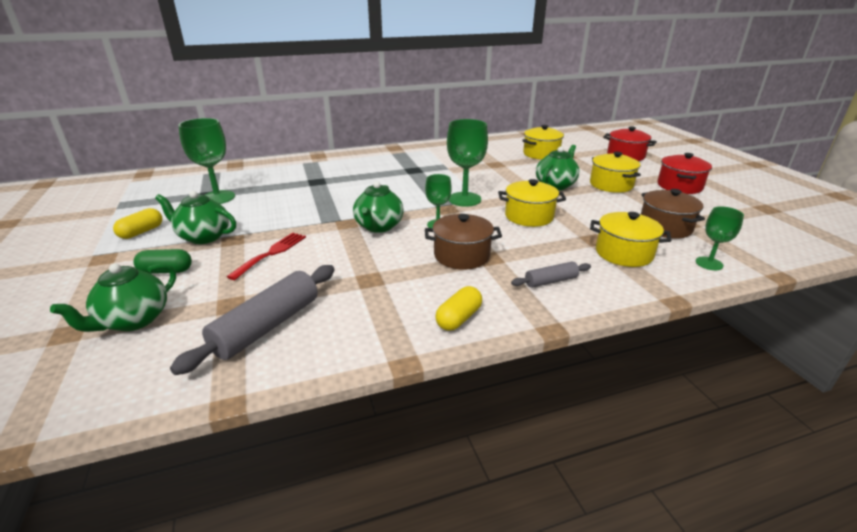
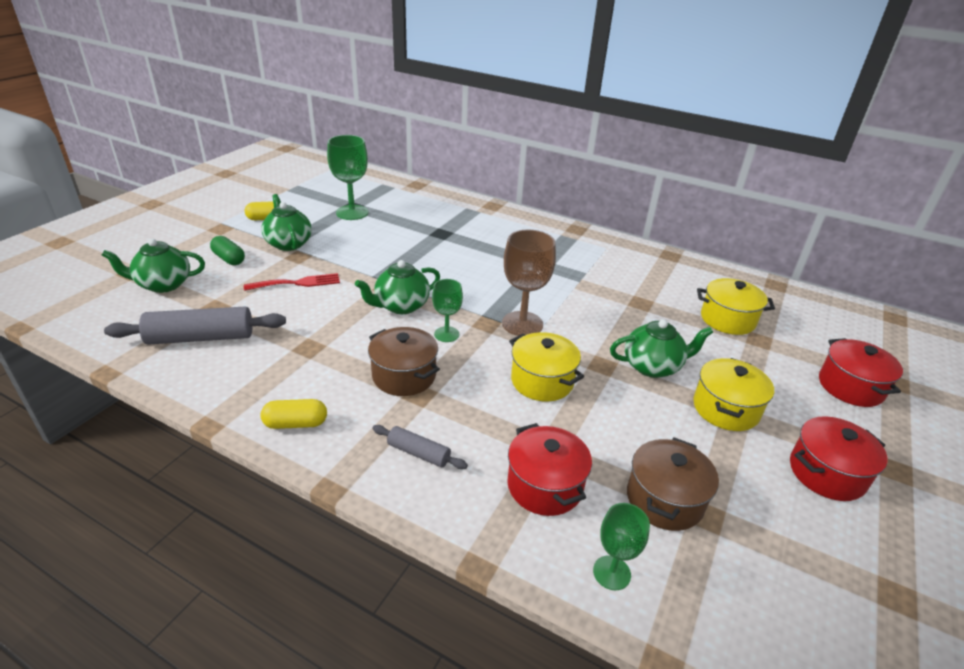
camera: 45 degrees right, 5 degrees up
(464, 199) = (522, 324): green goblet -> brown goblet
(623, 253) = (545, 485): yellow pot -> red pot

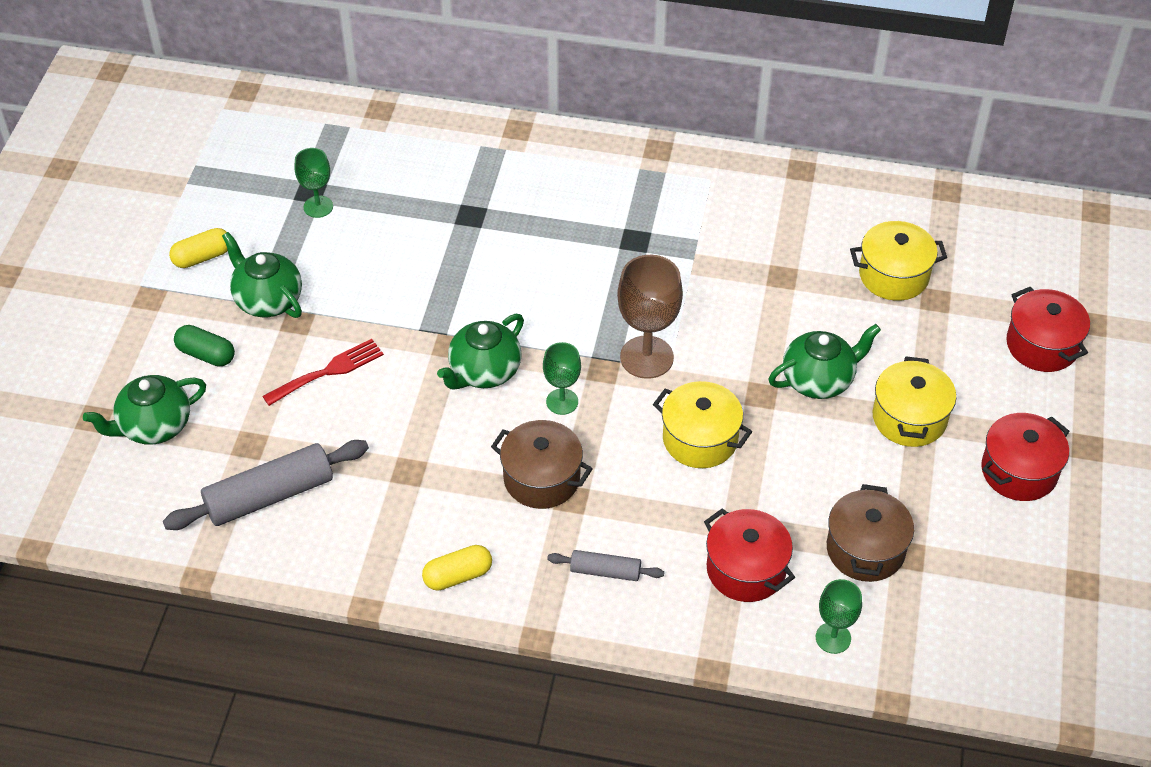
camera: 15 degrees left, 15 degrees up
(352, 212) = (318, 207): green goblet -> green goblet, size x0.59

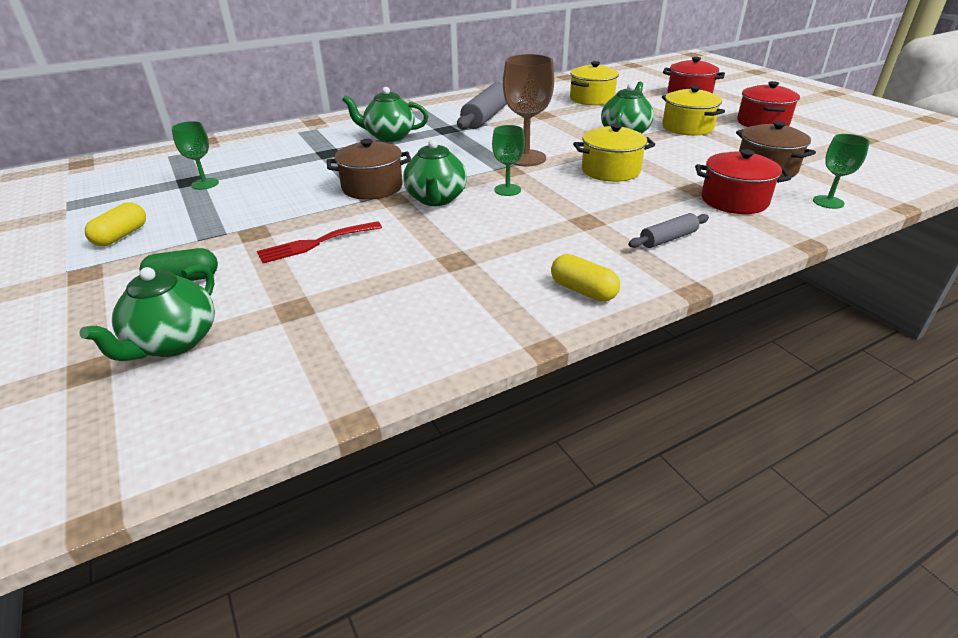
camera: 40 degrees left, 15 degrees down
(267, 300) = (212, 233): green teapot -> green teapot (389, 136)
(269, 496) = (355, 328): grey rolling pin -> grey rolling pin (486, 117)
(328, 371) = (315, 243): red fork -> red fork turned 135 degrees counterclockwise
(458, 576) = (583, 291): yellow capsule -> yellow capsule turned 75 degrees counterclockwise
(542, 478) = (553, 222): brown pot -> brown pot (372, 187)

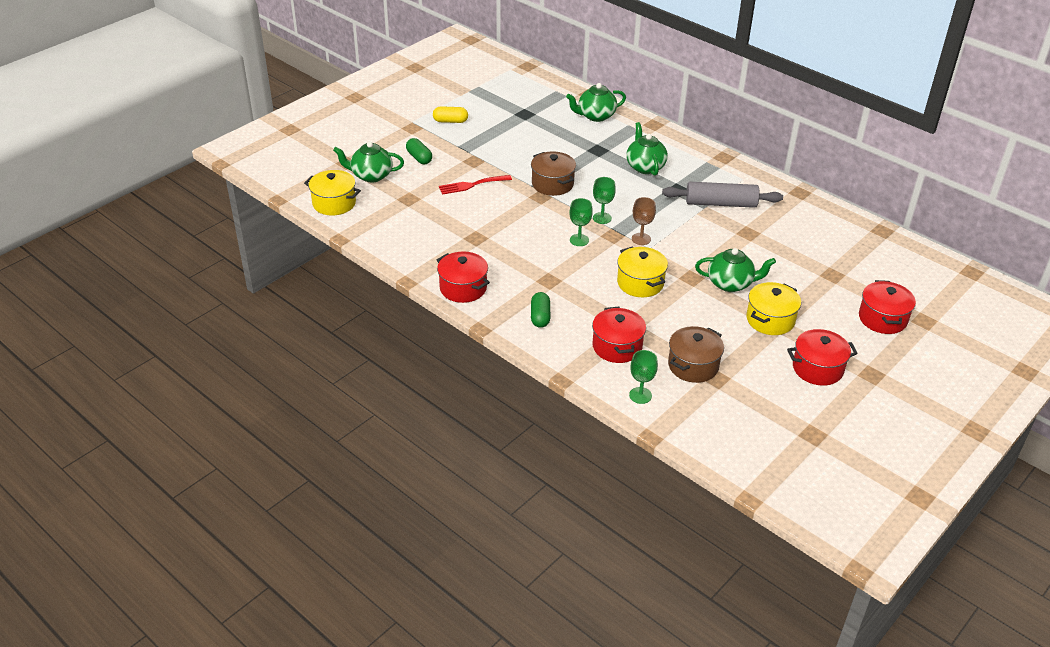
camera: 70 degrees right, 5 degrees up
(205, 184) = (523, 121): green goblet -> green goblet (602, 218)
(315, 243) = (471, 185): red fork -> red fork turned 60 degrees counterclockwise
(436, 199) = (549, 213): green teapot -> green teapot (595, 116)
(525, 158) = (641, 239): brown goblet -> brown goblet, size x0.59
(583, 291) = (463, 288): yellow capsule -> red pot
(591, 99) = (816, 255): yellow pot -> yellow pot (334, 203)
(668, 239) = (540, 316): grey rolling pin -> green capsule

